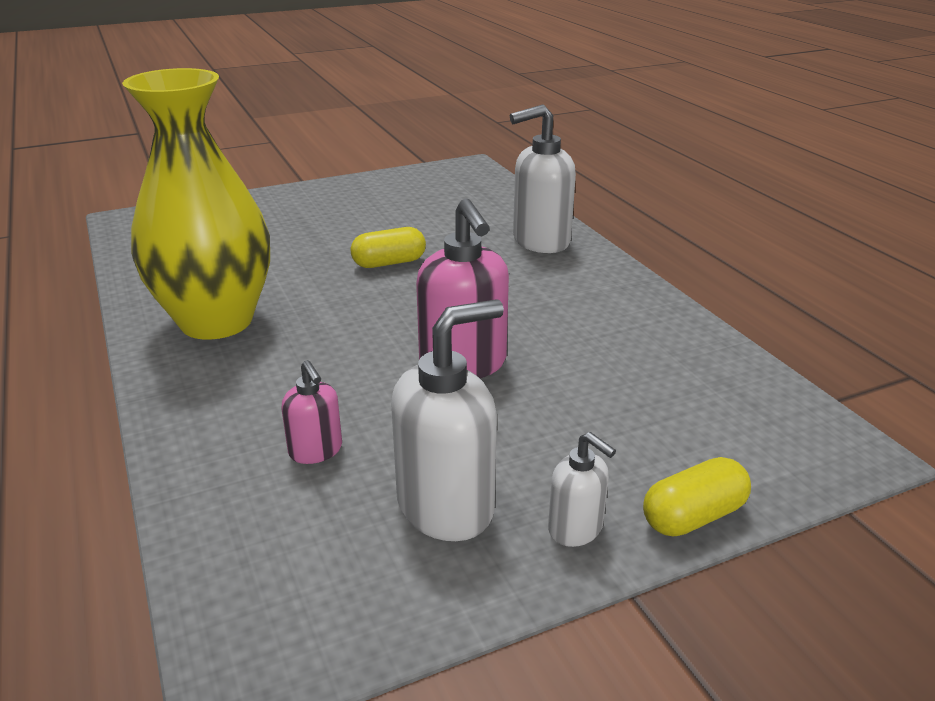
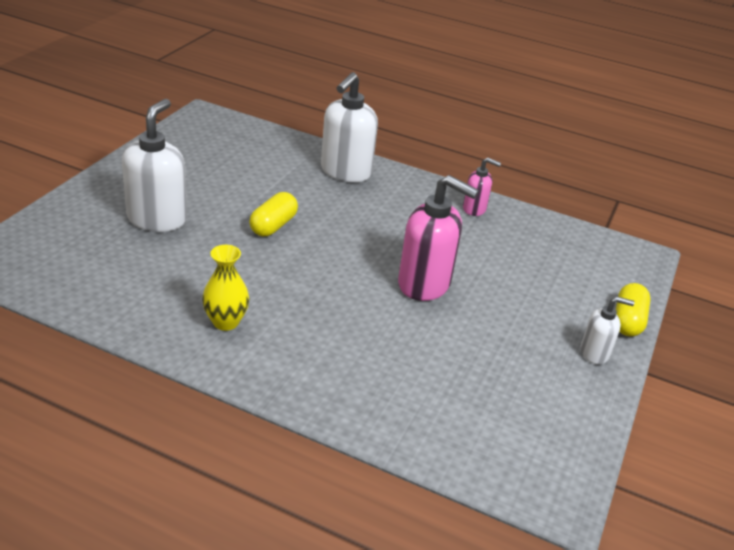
camera: 45 degrees left, 5 degrees up
(216, 321) = (226, 322): yellow vase -> yellow vase, size x0.42
(316, 451) = (427, 378): pink soap dispenser -> pink soap dispenser (474, 209)
(446, 506) = (530, 373): white soap dispenser -> white soap dispenser (157, 219)

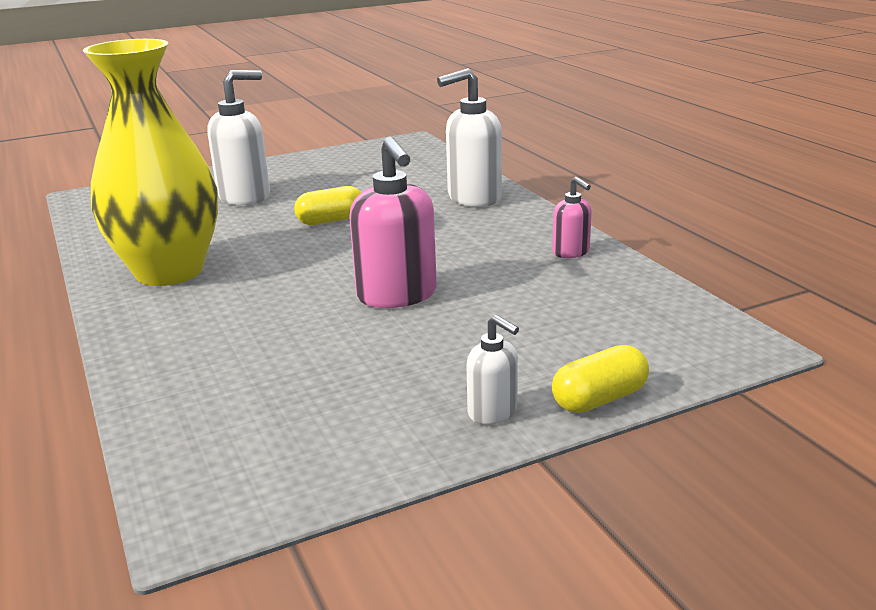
camera: 45 degrees right, 10 degrees down
(226, 322) = (169, 271): yellow vase -> yellow vase, size x2.38

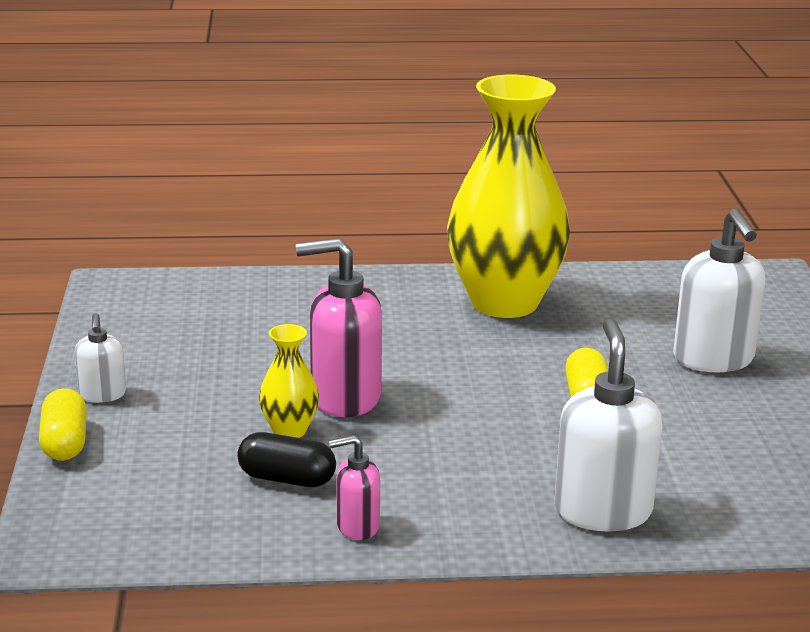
camera: 110 degrees right, 0 degrees up
(471, 303) = (289, 431): none -> yellow vase
(493, 412) = (102, 395): white soap dispenser -> white soap dispenser turned 75 degrees counterclockwise
(541, 287) = (286, 479): none -> black capsule

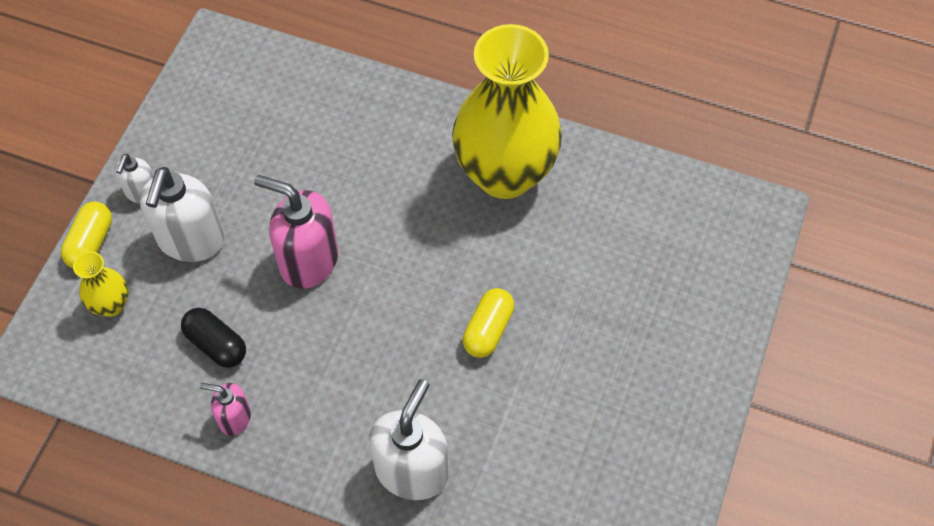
camera: 25 degrees right, 35 degrees up
(289, 431) = (248, 287): yellow vase -> yellow vase (111, 305)
(713, 359) = (623, 316): white soap dispenser -> white soap dispenser (191, 240)

